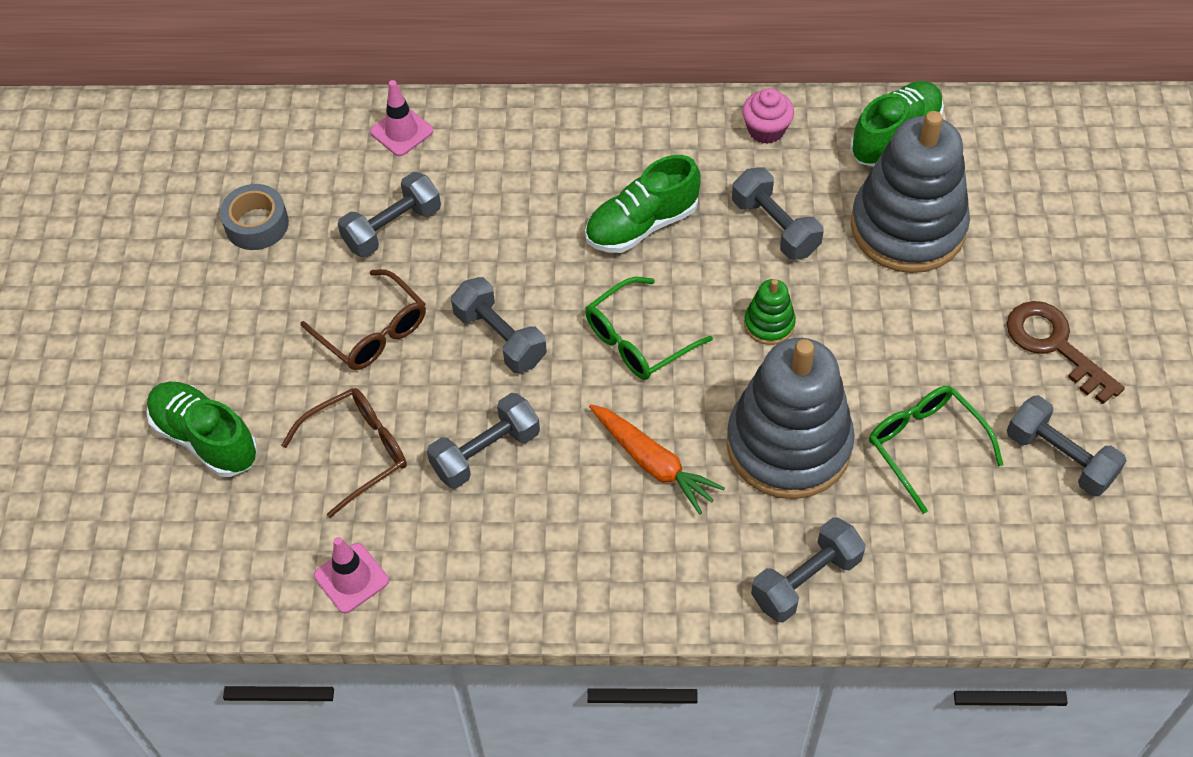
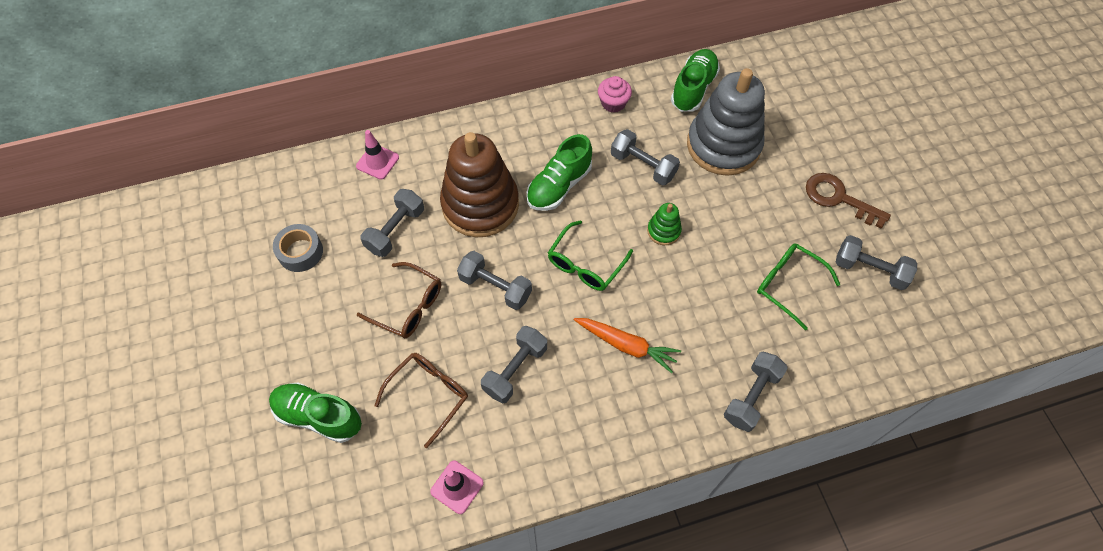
camera: 20 degrees left, 5 degrees up
(521, 223) = (480, 204): none -> brown stacking toy
(788, 445) = (706, 308): grey stacking toy -> none

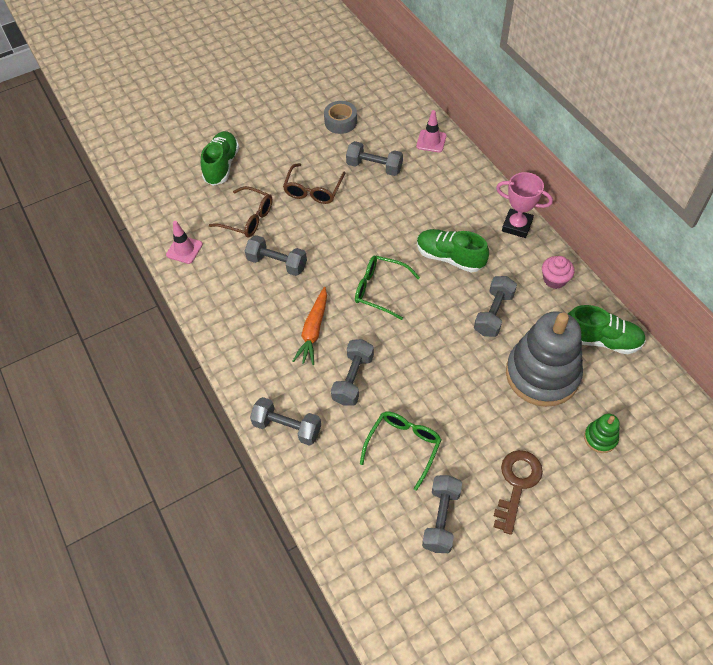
camera: 80 degrees right, 5 degrees down
(480, 204) = (414, 211): brown stacking toy -> none
(495, 287) = (343, 236): grey dumbbell -> grey dumbbell (353, 379)
(534, 115) = (517, 226): none -> pink trophy
(663, 231) = (430, 340): green stacking toy -> green stacking toy (600, 438)

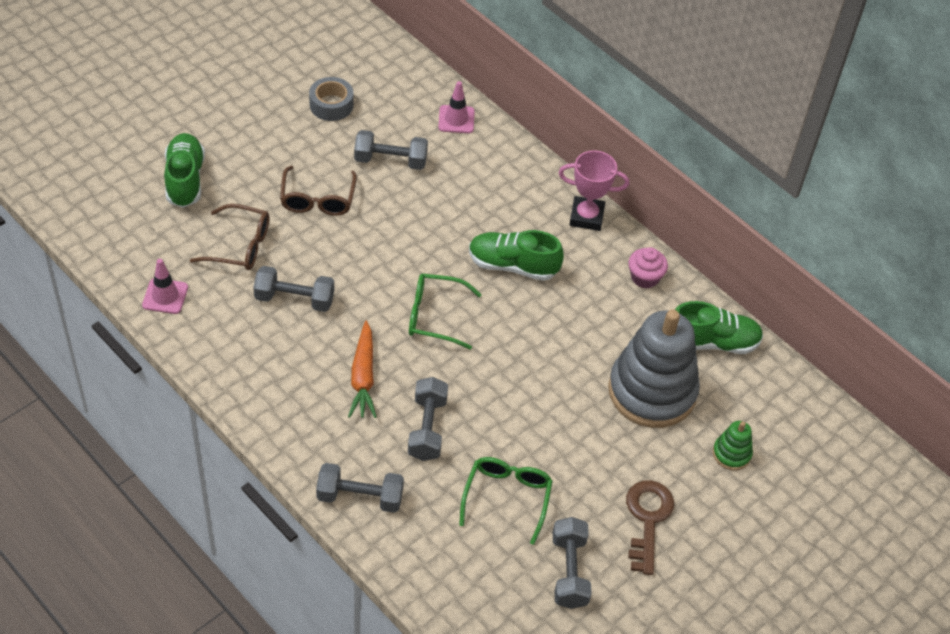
camera: 20 degrees left, 5 degrees down
(493, 313) = (580, 327): grey dumbbell -> none

